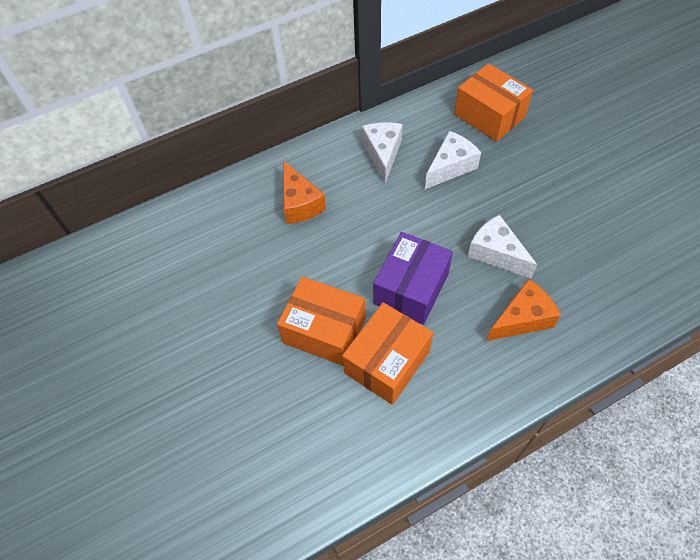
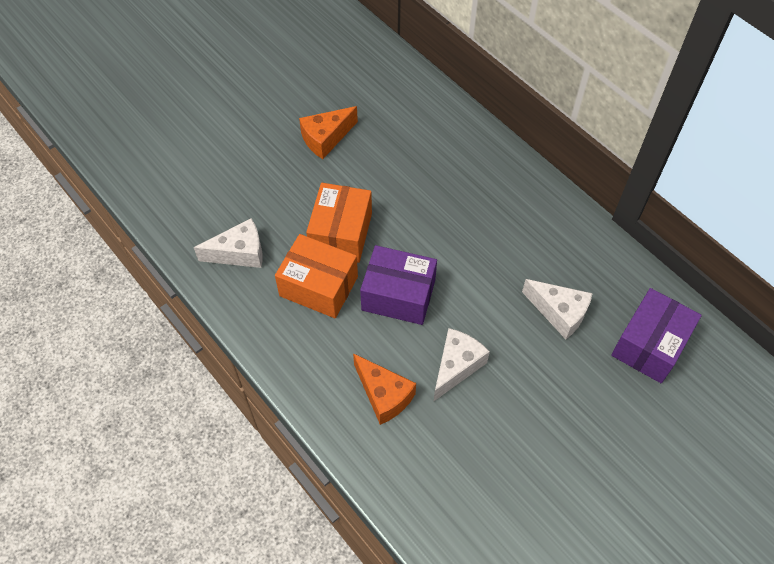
camera: 75 degrees right, 0 degrees up
(300, 203) = (474, 188): orange cheese -> orange cheese (326, 138)
(382, 154) = (558, 247): white cheese -> white cheese (239, 253)
(489, 115) = (649, 345): orange box -> purple box

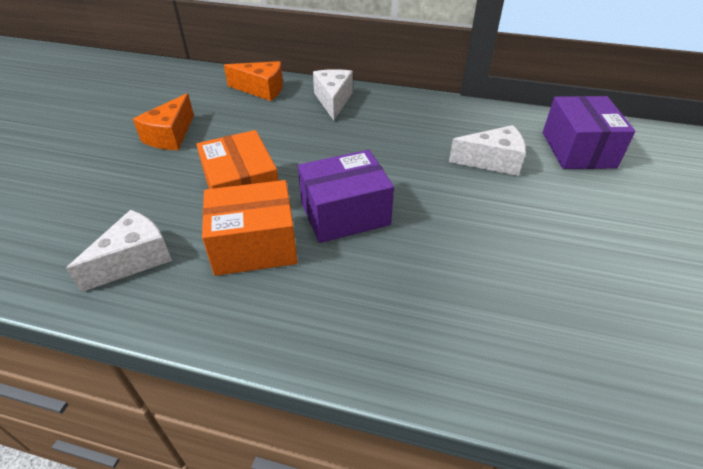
camera: 35 degrees left, 15 degrees down
(384, 395) = (414, 305): orange cheese -> orange cheese (261, 89)
(456, 366) = (456, 241): white cheese -> white cheese (333, 101)

